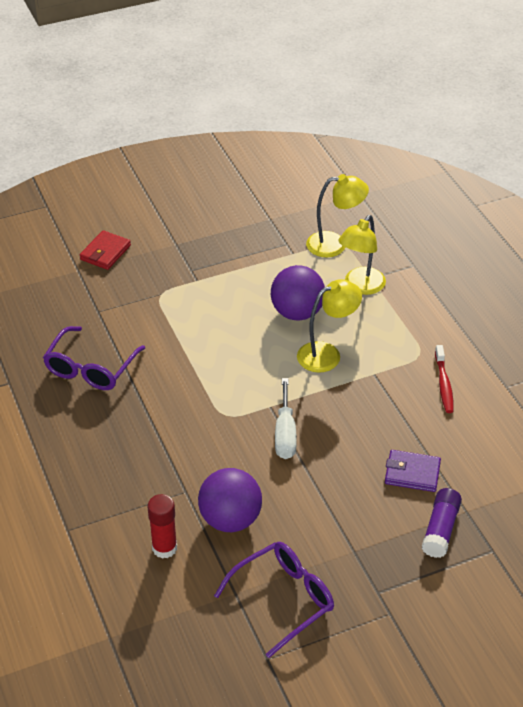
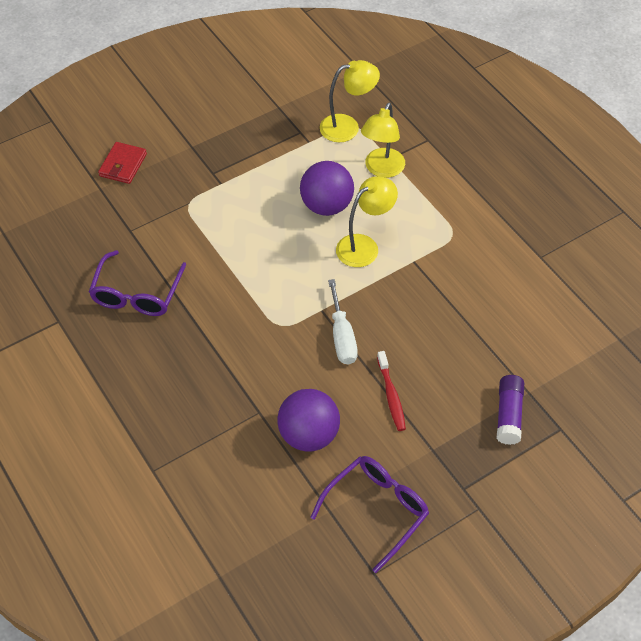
camera: 10 degrees left, 10 degrees up
(164, 548) = (252, 475): red glue stick -> none
(412, 473) = (470, 360): purple wallet -> none
(444, 384) = (481, 263): red toothbrush -> red toothbrush (391, 396)

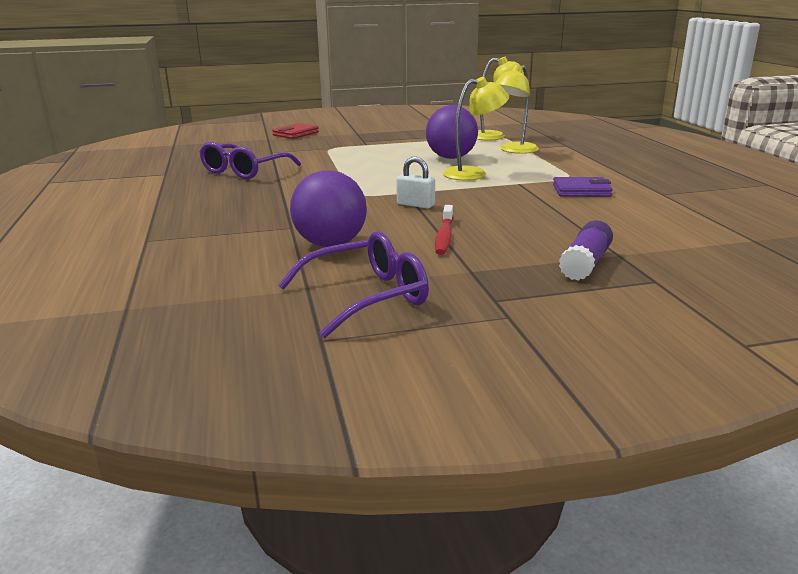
camera: 20 degrees right, 30 degrees down
(342, 336) = (415, 205): white screwdriver -> white padlock
(472, 267) = (581, 191): none -> purple wallet

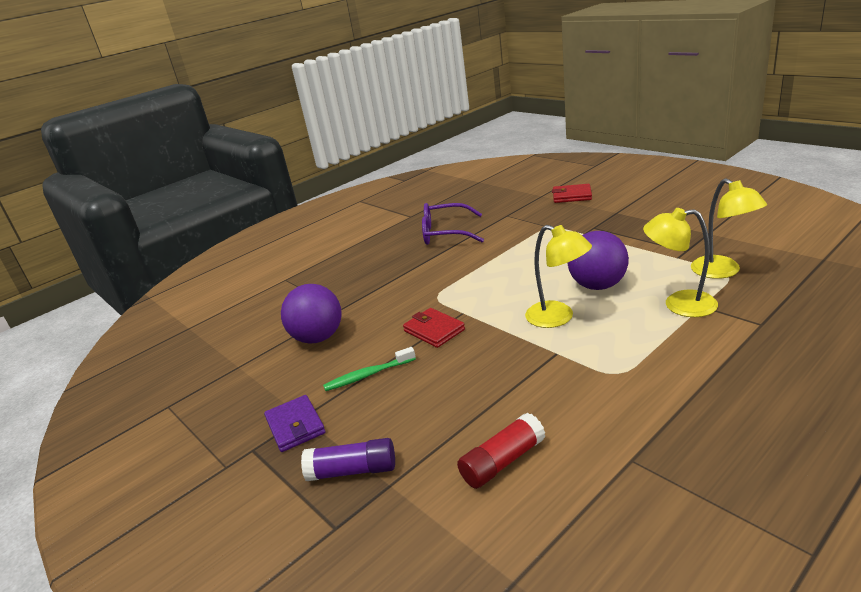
camera: 65 degrees right, 5 degrees up
(367, 297) = (234, 394): purple glasses -> none
(415, 205) = (434, 330): white padlock -> red wallet
(444, 236) = (368, 375): red toothbrush -> green toothbrush
(581, 191) = (573, 398): purple wallet -> purple wallet (295, 426)
(629, 219) = (502, 461): none -> red glue stick

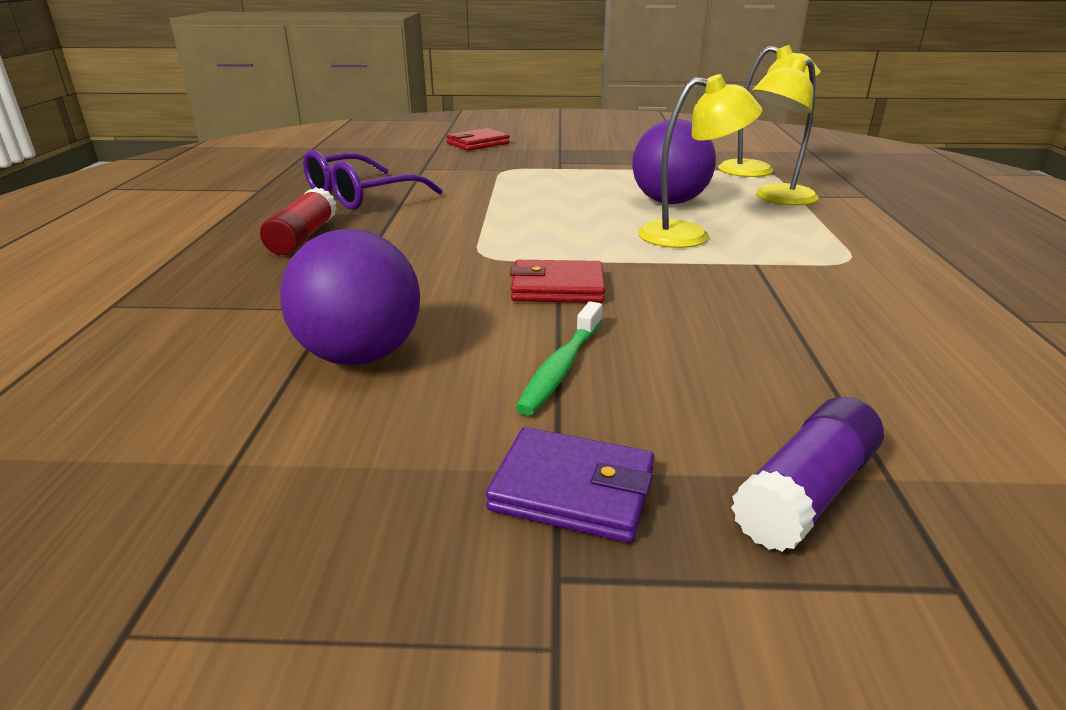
camera: 50 degrees left, 0 degrees up
(502, 461) = (940, 378): red glue stick -> red glue stick (303, 237)

